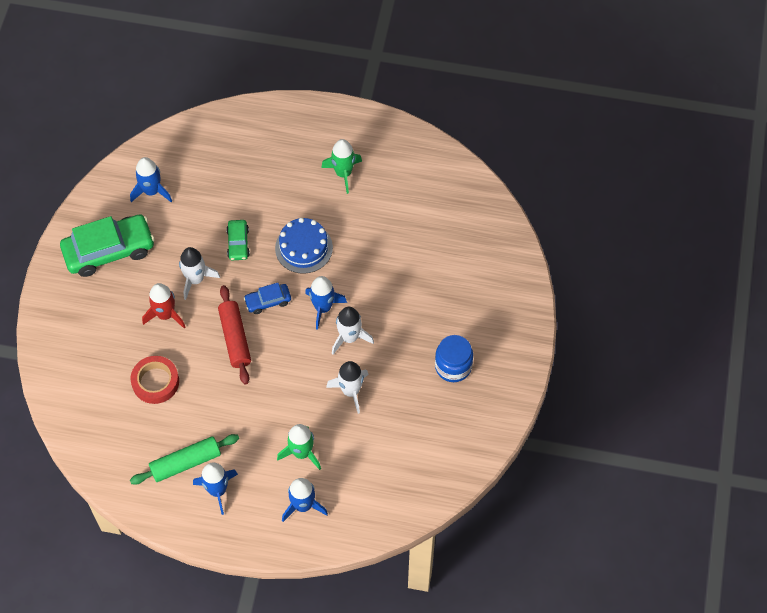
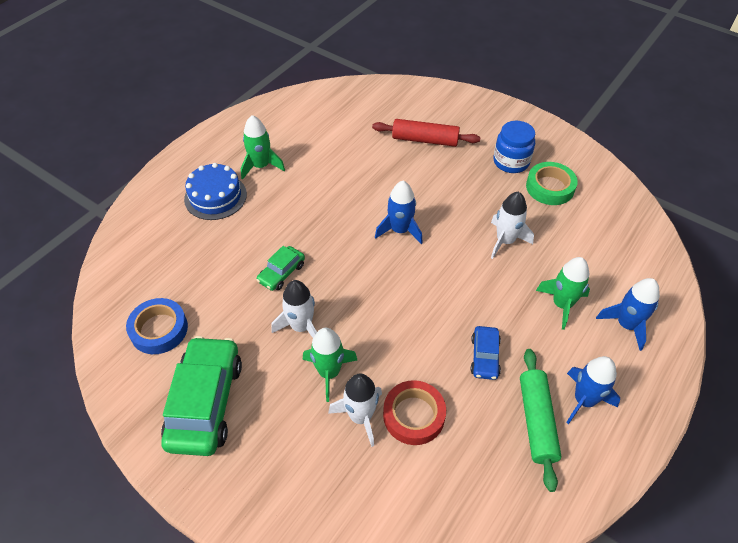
camera: 65 degrees left, 10 degrees down
(151, 191) = (159, 329): blue rocket -> blue tape
(165, 315) = (329, 373): red rocket -> green rocket
(235, 338) = (396, 316): red rolling pin -> red rolling pin (425, 140)
(238, 243) = (281, 273): green car -> green car turned 105 degrees clockwise
(268, 301) = (367, 271): blue car -> blue car (484, 357)
(303, 248) = (322, 222): blue cake -> blue cake (215, 196)
(349, 337) = (444, 222): white rocket -> white rocket (360, 416)
(435, 408) = (550, 187): none -> green tape

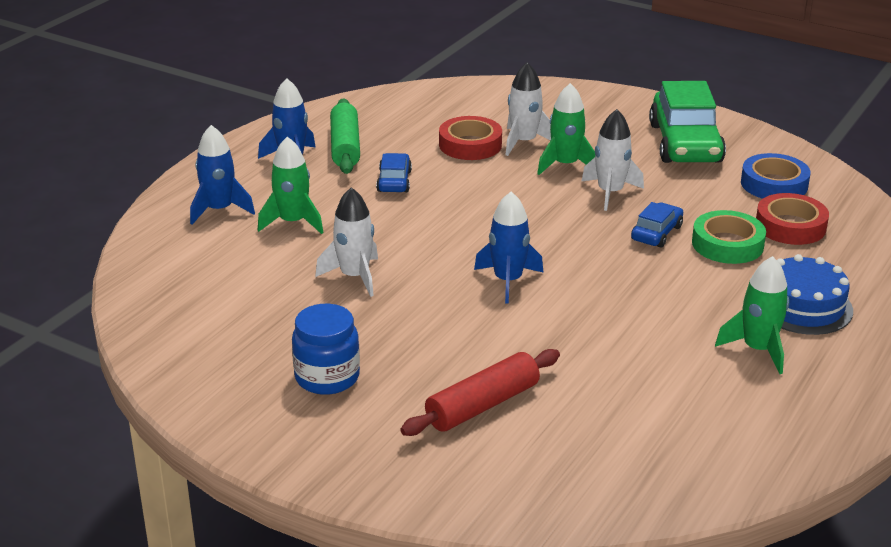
camera: 175 degrees right, 20 degrees down
(177, 274) = (790, 226): none -> red tape
(281, 273) = (656, 233): green car -> blue car
(425, 140) = (482, 405): red rolling pin -> red rolling pin turned 45 degrees counterclockwise
(550, 187) = (269, 343): green tape -> green tape (727, 244)

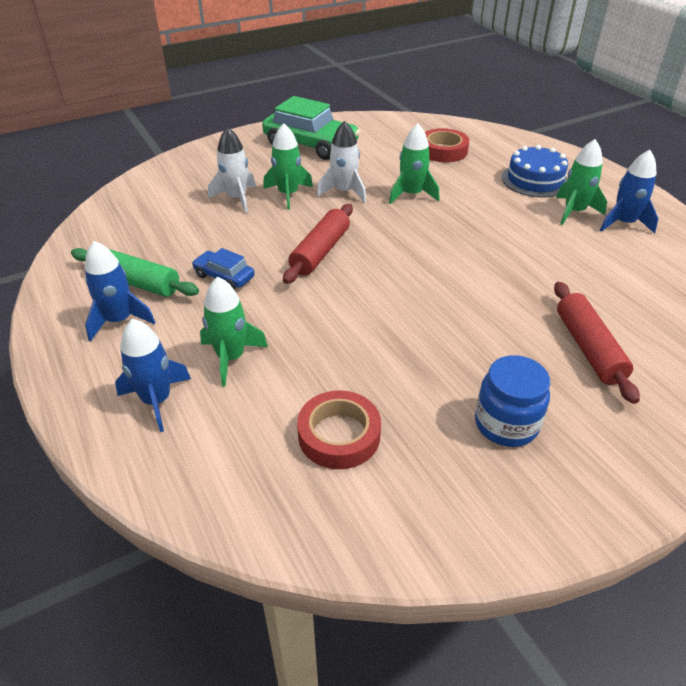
camera: 60 degrees left, 10 degrees up
(354, 276) = (356, 351): white rocket -> none
(470, 145) = (211, 221): red tape -> red tape (339, 435)
(484, 214) = (320, 252): none -> red rolling pin
(508, 281) = (424, 275): blue rocket -> blue rocket (624, 223)
(656, 233) = (412, 195): blue car -> green rocket
(727, 244) = (446, 177): green tape -> none
(774, 184) = (391, 137): blue tape -> none

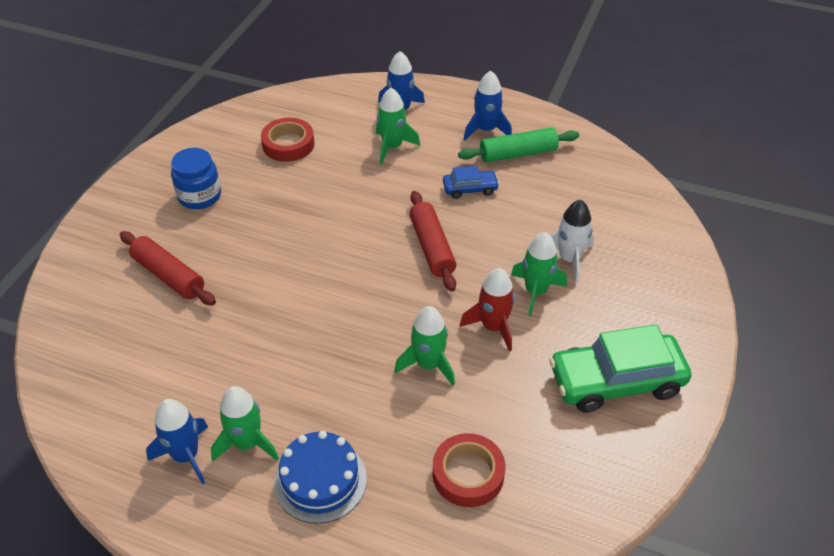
camera: 140 degrees right, 5 degrees up
(344, 192) = (493, 327): white rocket -> red rocket

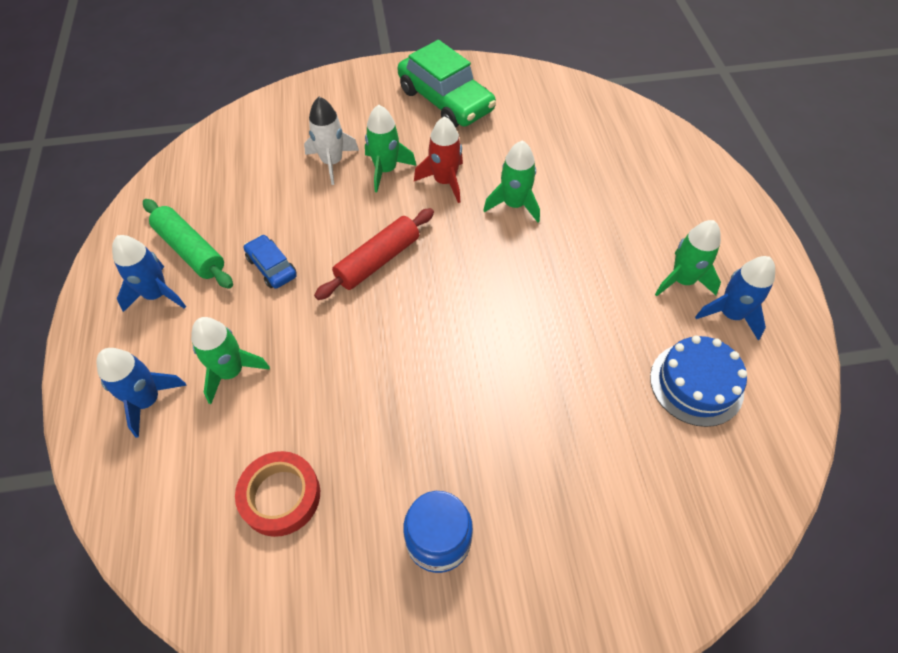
camera: 120 degrees left, 10 degrees up
(169, 275) = (577, 476): red rolling pin -> none
(320, 480) = (666, 219): blue cake -> blue cake (696, 384)
(468, 474) = (586, 145): red tape -> none

